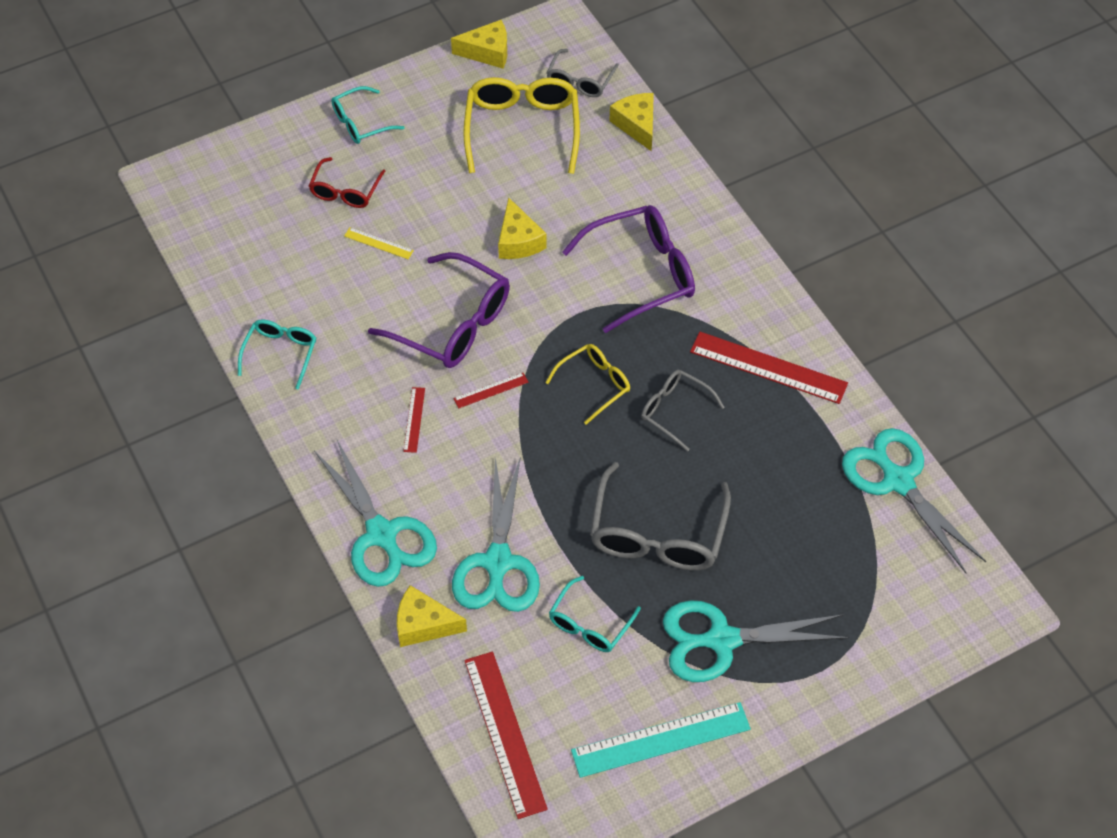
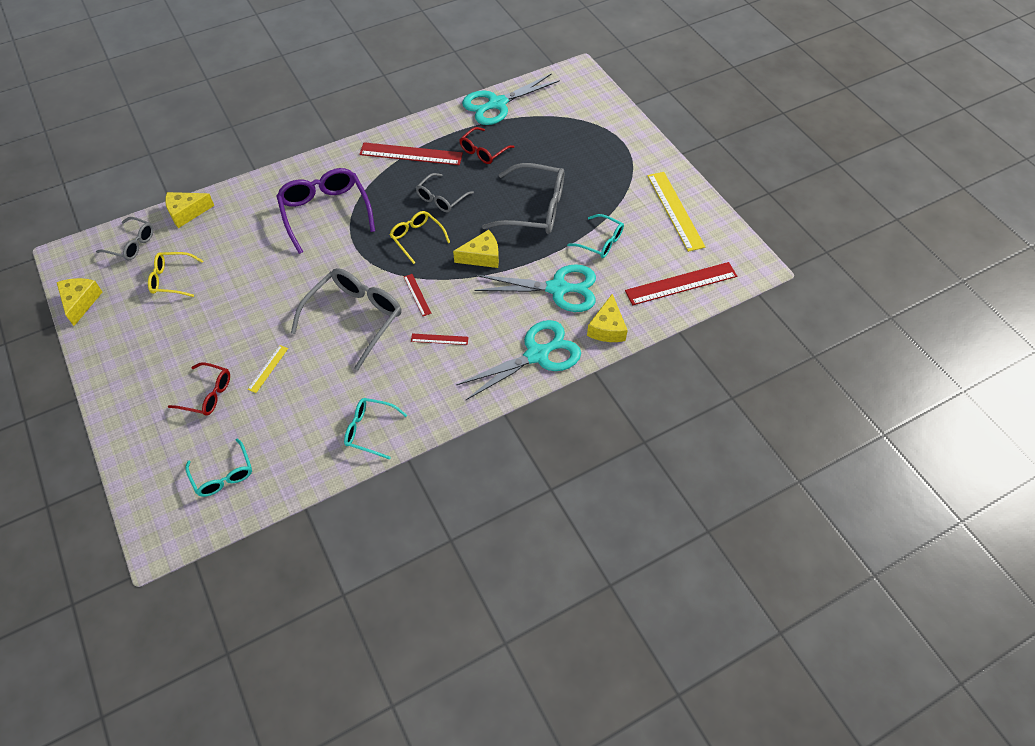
camera: 90 degrees left, 0 degrees up
(361, 123) = (133, 387): turquoise glasses -> turquoise glasses (223, 474)
(452, 323) = (354, 319): purple glasses -> grey glasses
(518, 241) = (283, 280): yellow cheese -> yellow cheese (482, 256)
(522, 130) = (172, 279): yellow glasses -> yellow glasses, size x0.57
(661, 740) = (675, 210): turquoise ruler -> yellow ruler
(721, 640) = (607, 182): turquoise scissors -> none
(768, 367) = (411, 154): red ruler -> red ruler turned 75 degrees clockwise
(782, 463) = (483, 151): none -> red glasses

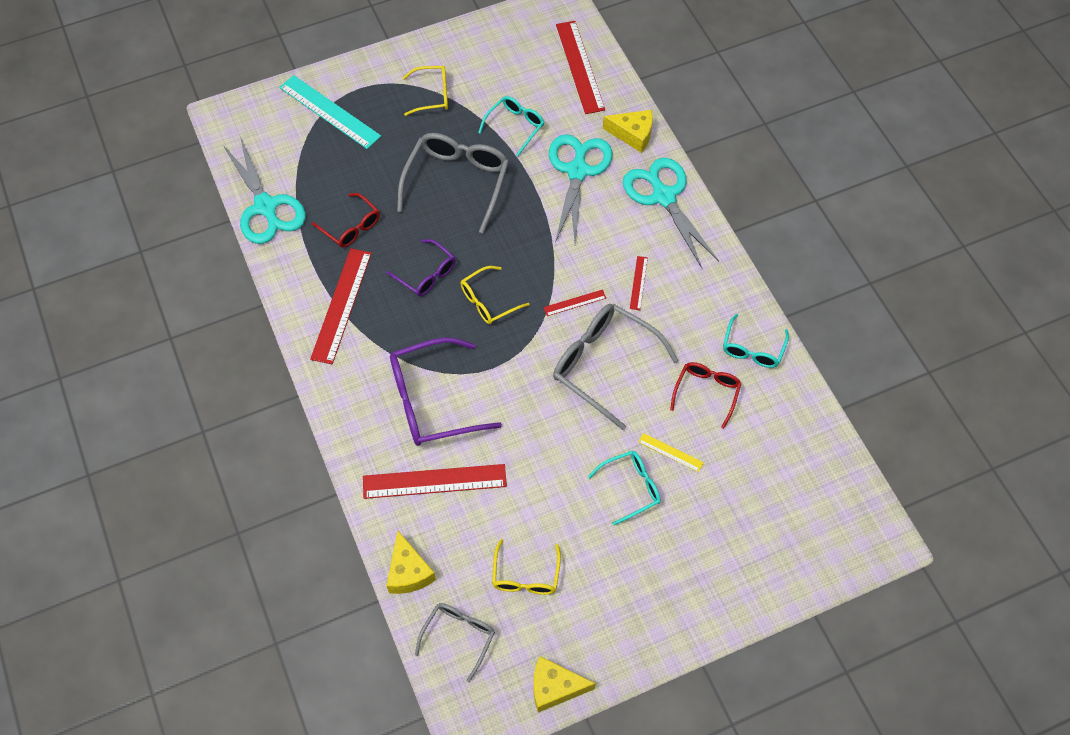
camera: 85 degrees left, 5 degrees up
(207, 394) = (704, 514): red glasses -> red glasses (706, 393)
(223, 474) = (806, 487): turquoise glasses -> turquoise glasses (630, 488)
(257, 220) = (434, 481): none -> red ruler
(441, 198) = (426, 274): grey glasses -> purple glasses
(482, 256) = (524, 237): yellow cheese -> none
(594, 127) = (330, 111): none -> turquoise ruler
(624, 185) = (432, 95): none -> yellow glasses
(675, 210) = (477, 56): yellow ruler -> none

